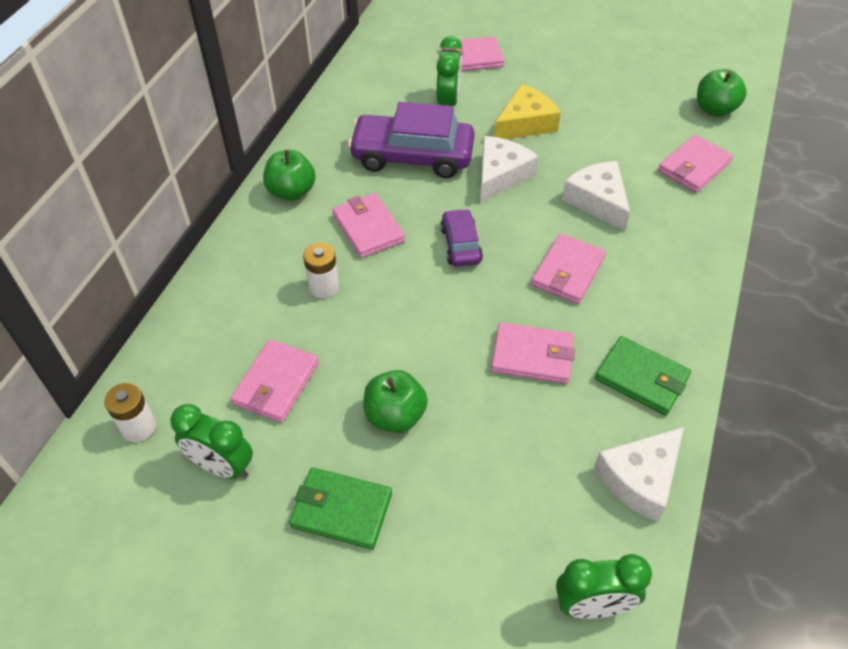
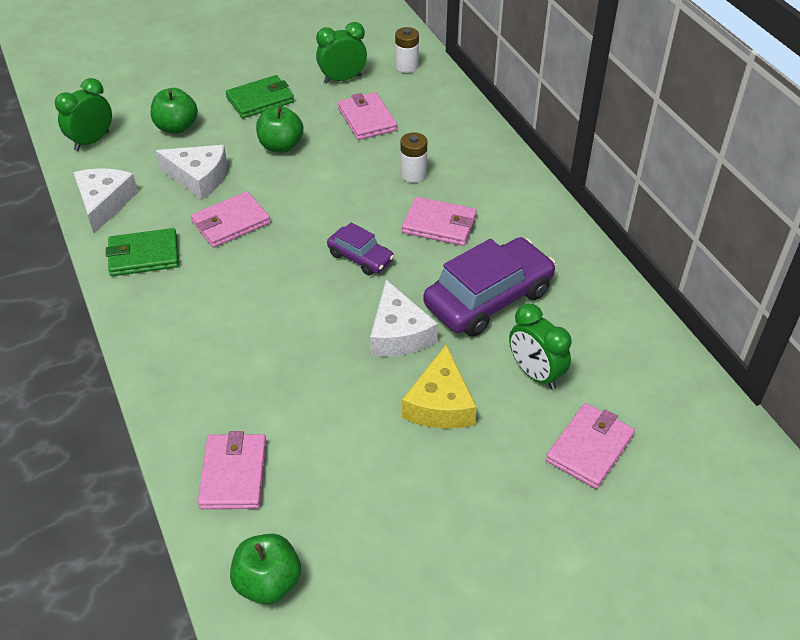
camera: 135 degrees right, 5 degrees down
(291, 192) = (528, 211): green apple -> green apple (176, 127)
(568, 272) = (260, 291): pink wallet -> none
(597, 201) = (293, 368): white cheese -> white cheese (198, 178)

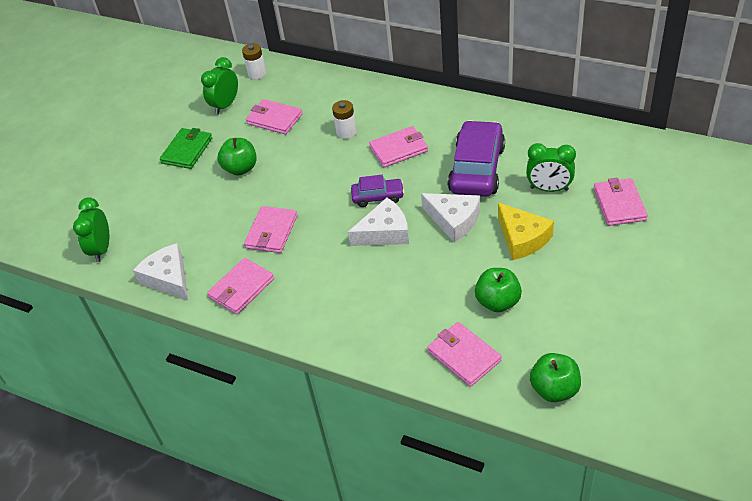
camera: 35 degrees left, 0 degrees up
(143, 255) = (241, 288): green wallet -> pink wallet
(176, 127) = (152, 202): green apple -> green apple (497, 302)
(198, 178) = (212, 221): white cheese -> white cheese (384, 232)

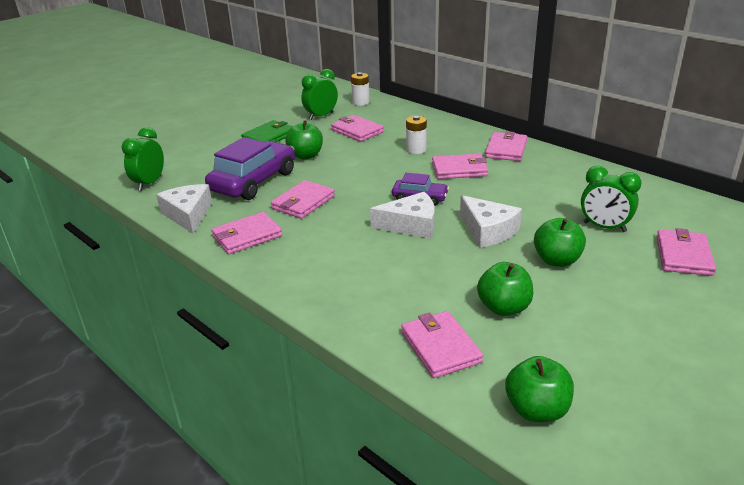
camera: 15 degrees right, 15 degrees down
(431, 110) = (506, 149): none -> pink wallet
(477, 169) = (531, 197): purple car -> purple car (253, 181)
(522, 238) = (557, 260): yellow cheese -> green apple

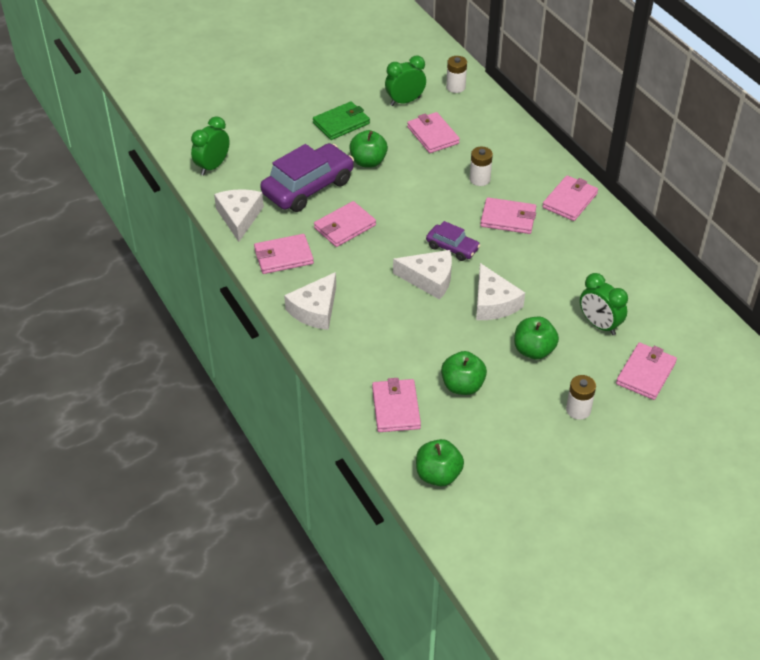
camera: 15 degrees right, 15 degrees up
(300, 273) = (315, 310): none -> white cheese
(645, 302) = (578, 410): none -> white battery

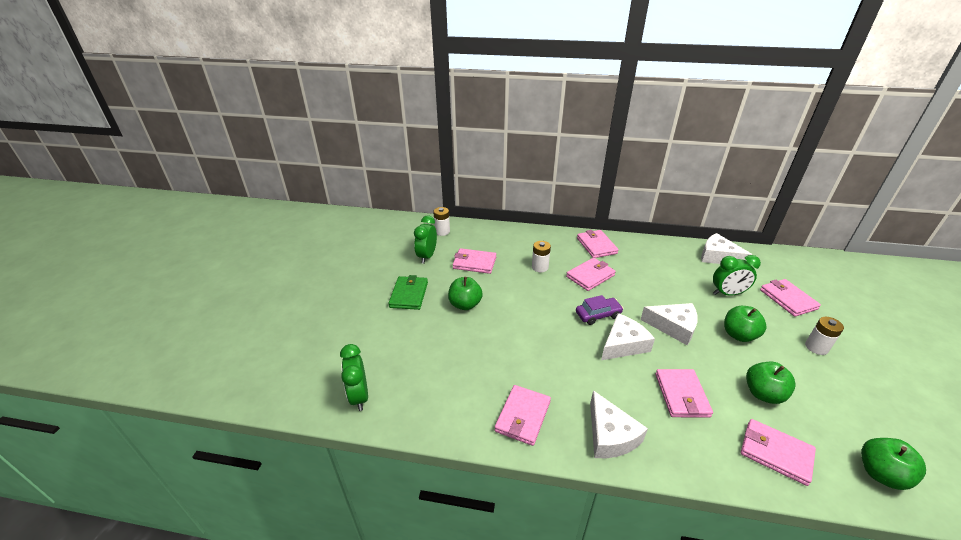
camera: 50 degrees left, 10 degrees down
(239, 217) = (443, 417): white cheese -> white cheese (718, 257)
(308, 187) = (455, 351): purple car -> none
(344, 227) = (522, 357): pink wallet -> pink wallet (681, 395)

